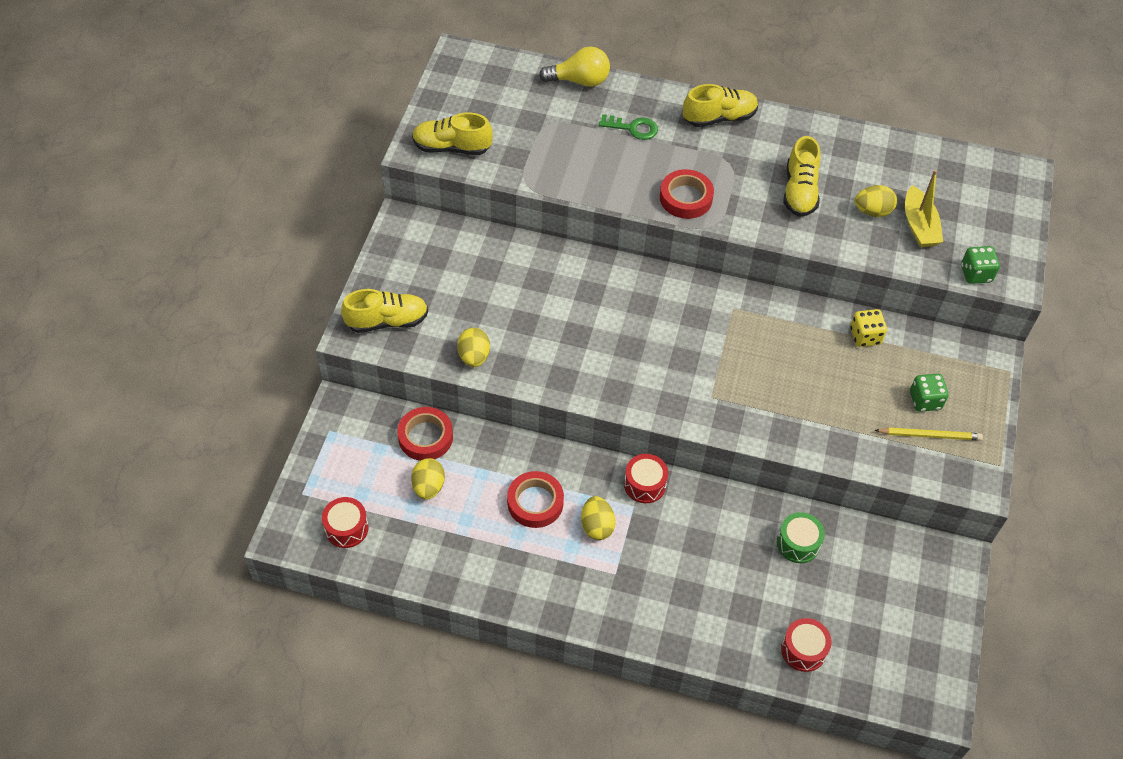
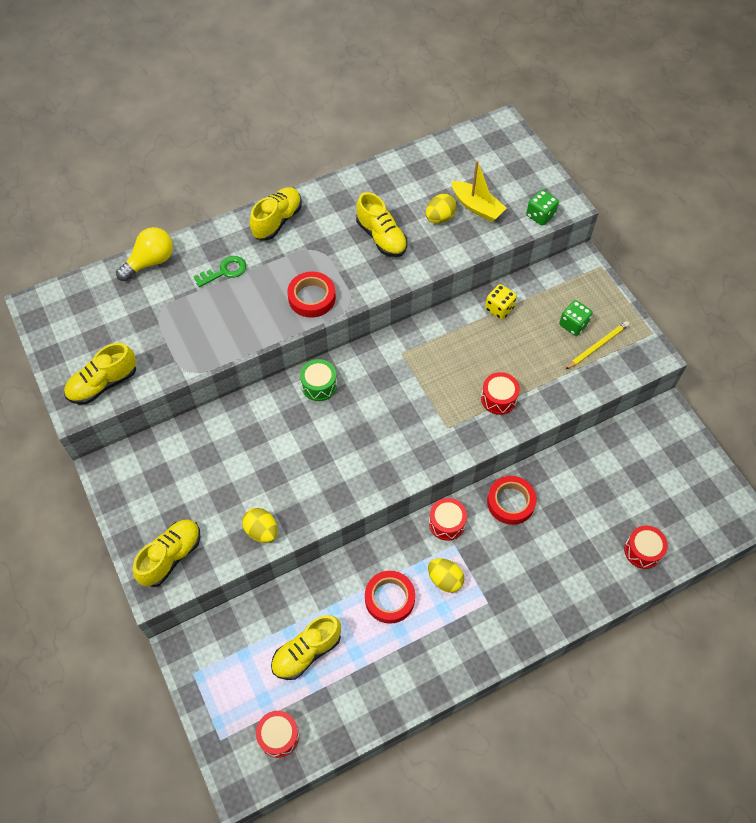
camera: 40 degrees left, 5 degrees up
(425, 437) = (269, 617): red tape -> red tape (510, 502)
(428, 487) = (306, 652): yellow egg -> yellow shoe
(784, 408) = (498, 398): none -> red drum
(798, 543) = (574, 482): green drum -> green drum (319, 385)

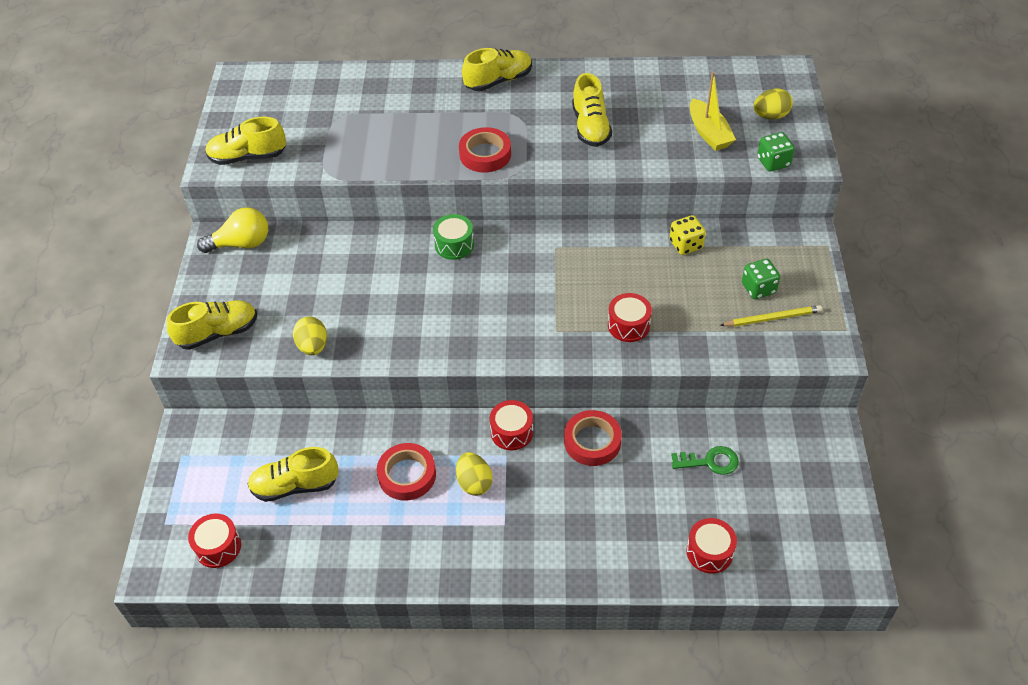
camera: 30 degrees right, 10 degrees down
(150, 262) = (359, 76): yellow light bulb -> yellow light bulb (241, 244)
(224, 271) = (419, 105): green key -> green key (710, 461)
(440, 218) = (662, 130): yellow egg -> yellow egg (770, 116)

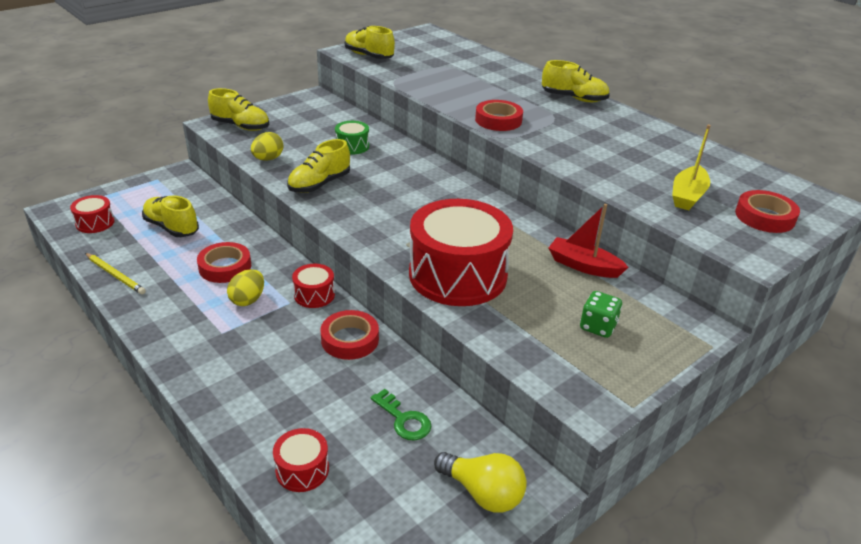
camera: 45 degrees right, 15 degrees down
(241, 244) = (321, 104): yellow light bulb -> yellow light bulb (483, 493)
(454, 245) = (426, 169): green drum -> green drum (352, 146)
(590, 127) = (596, 146): yellow shoe -> yellow shoe (319, 184)
(628, 325) = (457, 275): red drum -> red drum, size x2.26
(686, 245) = (583, 266): yellow dice -> red boat
(770, 116) = (764, 217): yellow egg -> red tape
(772, 318) = (577, 351): yellow pencil -> yellow pencil (115, 275)
(773, 162) = (717, 240): green dice -> none

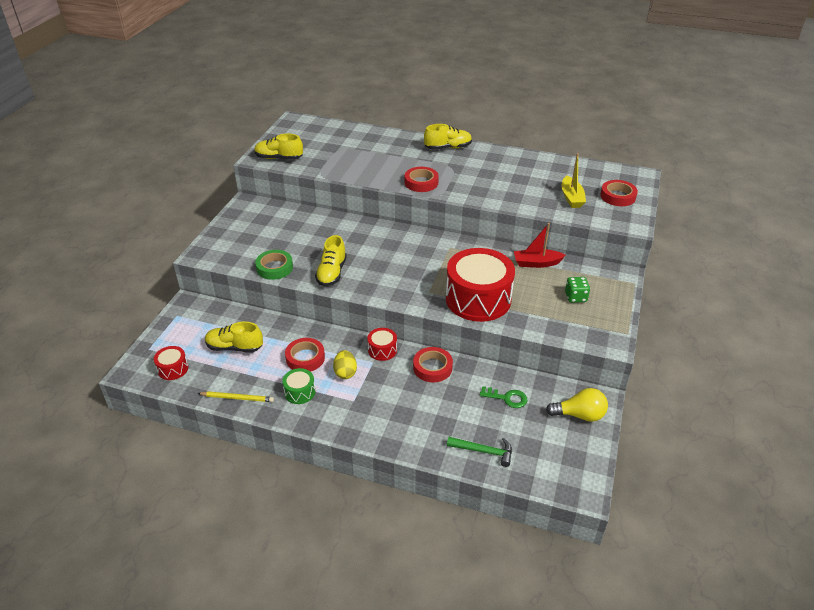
camera: 30 degrees left, 5 degrees up
(241, 126) = (223, 249): yellow shoe -> none
(268, 159) = (274, 268): yellow egg -> green tape
(302, 470) = (484, 451): red drum -> green hammer
(352, 146) = (320, 234): green drum -> green drum (300, 392)

